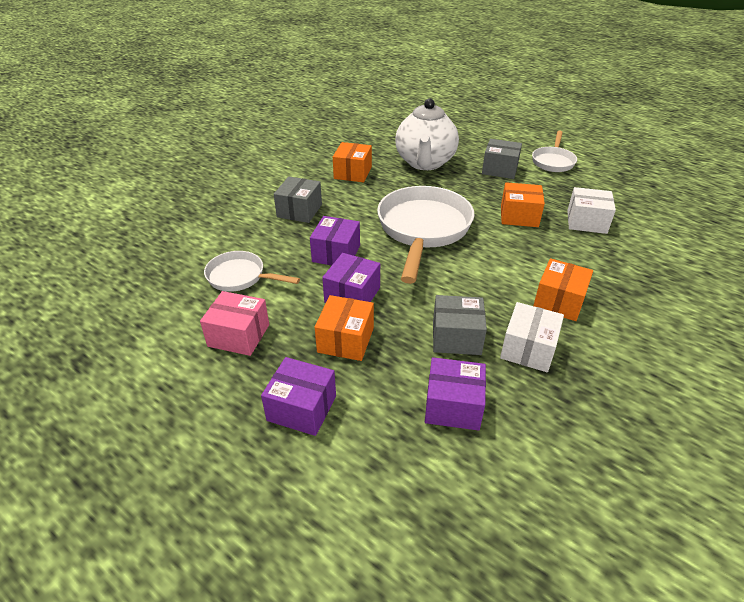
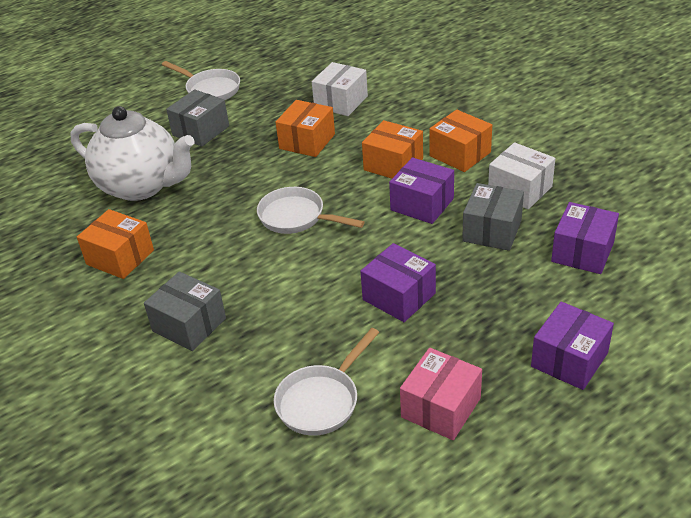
camera: 70 degrees left, 0 degrees up
(336, 253) = (310, 300): purple box -> purple box (422, 204)
(345, 340) = (474, 312): orange box -> orange box (393, 164)
(423, 230) = (296, 217): white pan -> white pan, size x0.54

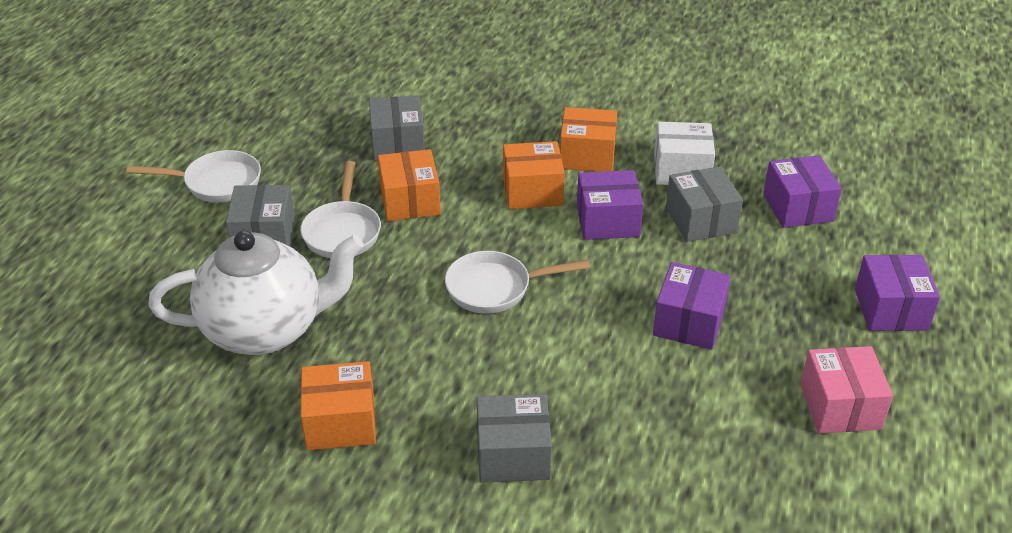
camera: 40 degrees left, 0 degrees up
(321, 401) = (733, 457): white pan -> white pan (343, 231)
(341, 102) = (398, 144): white box -> grey box
(399, 296) = (689, 322): purple box -> purple box turned 75 degrees counterclockwise

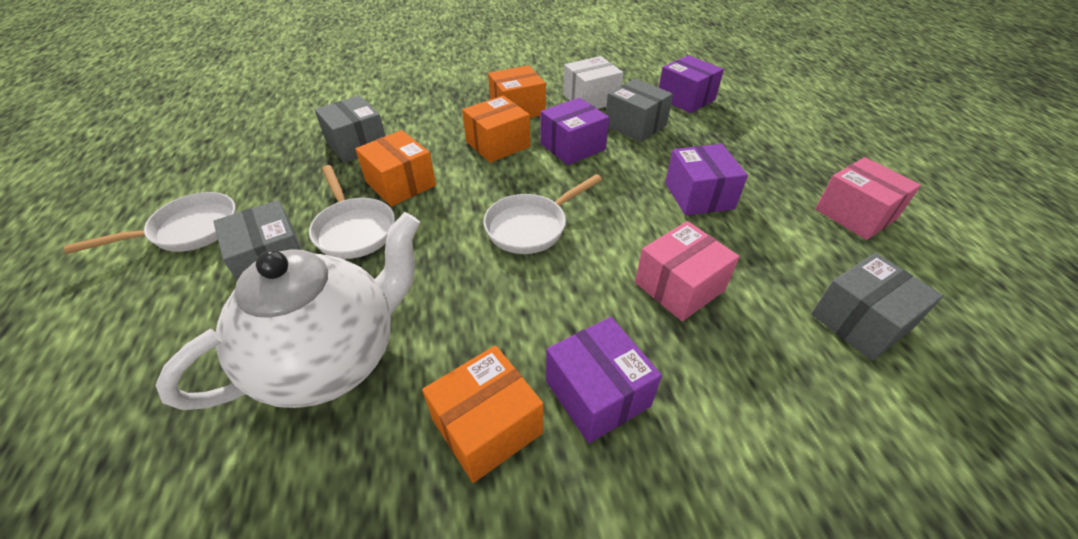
camera: 30 degrees left, 5 degrees up
(513, 454) = (680, 373): grey box -> grey box (860, 321)
(580, 393) = (679, 286): none -> pink box
(890, 309) = (806, 139): purple box -> purple box (597, 393)

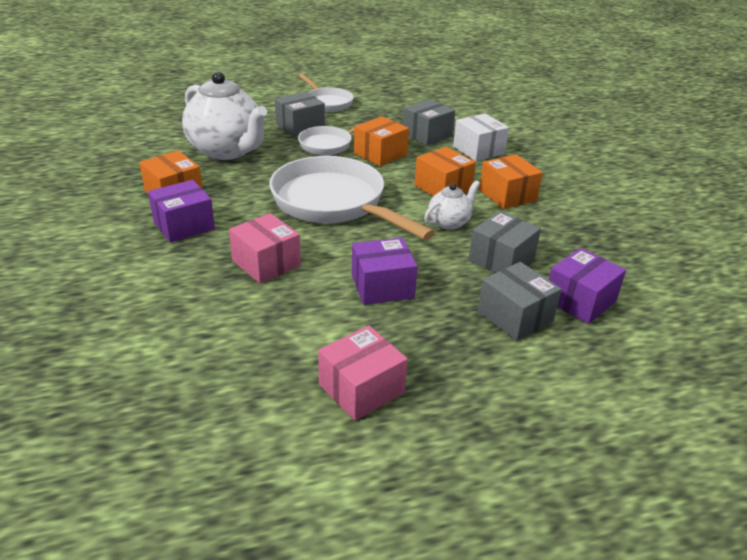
camera: 85 degrees right, 10 degrees down
(531, 226) = (334, 204): white pan -> white pan, size x1.85
(572, 146) = (449, 223): purple box -> white teapot
(591, 99) = (547, 235): white box -> white box (478, 150)
(860, 321) = (216, 349): grey box -> grey box (515, 316)

